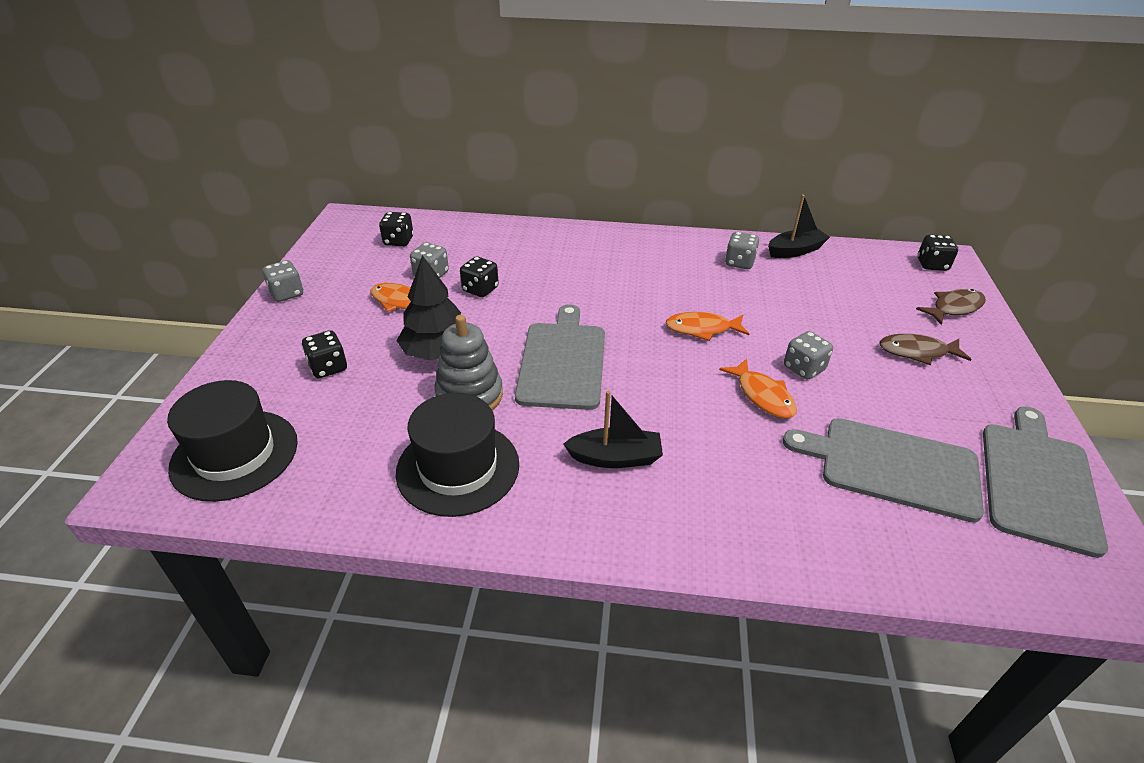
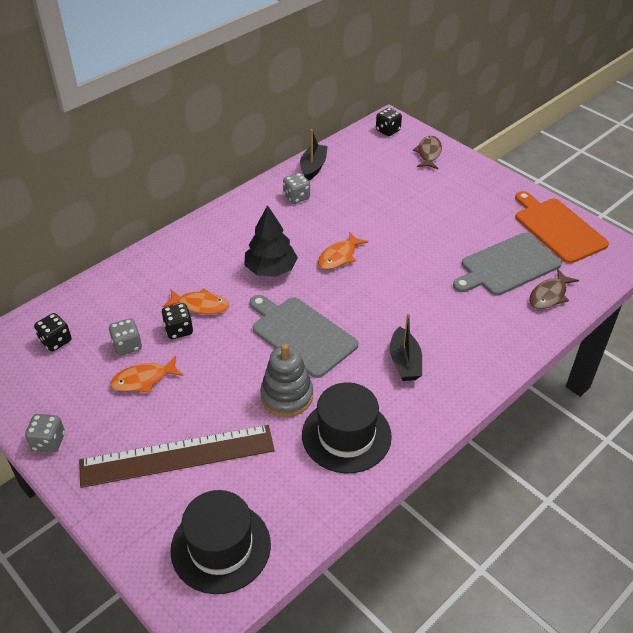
camera: 50 degrees left, 5 degrees up
(328, 367) = (177, 456): black dice -> brown ruler
(437, 352) = (225, 389): black tree -> black tree (271, 269)
(615, 458) = (404, 362): black boat -> black boat turned 135 degrees clockwise
(762, 396) = (417, 273): orange fish -> orange fish (200, 305)
(804, 368) = (414, 242): grey dice -> none
(917, 352) = (445, 194): brown fish -> brown fish (549, 295)
(1037, 481) = (557, 228): grey cutting board -> orange cutting board

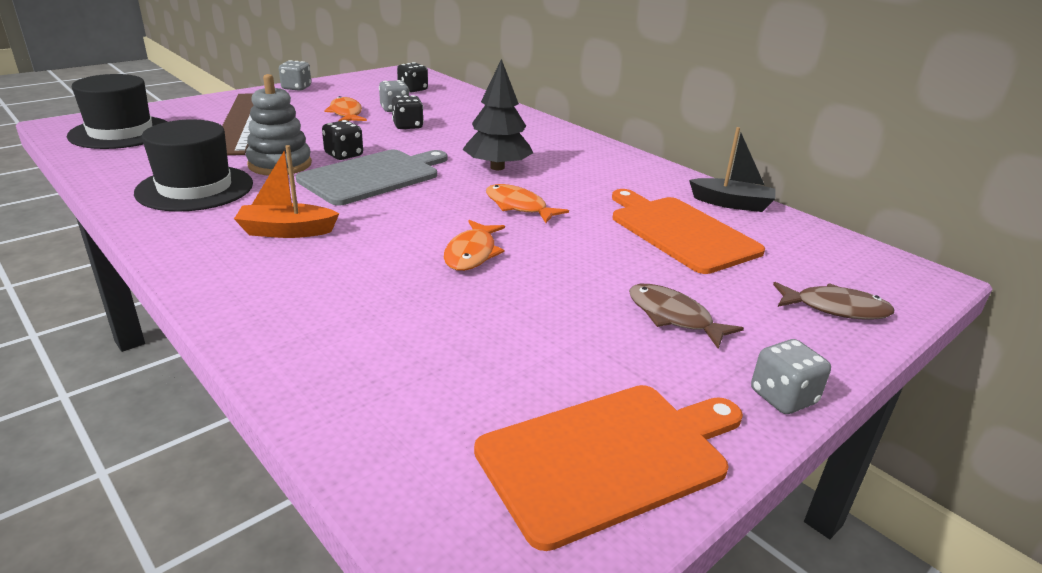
camera: 90 degrees right, 15 degrees down
(200, 305) = (442, 135): orange fish -> orange fish (472, 253)
(296, 197) = (652, 189): grey dice -> grey dice (783, 397)
(359, 192) = (680, 232): none -> orange cutting board
(388, 130) = (887, 273): black dice -> black dice (344, 155)
(404, 362) = (287, 231): black boat -> orange boat
(507, 266) = (478, 354): grey cutting board -> none
(549, 295) = (375, 395): brown fish -> brown fish (673, 317)

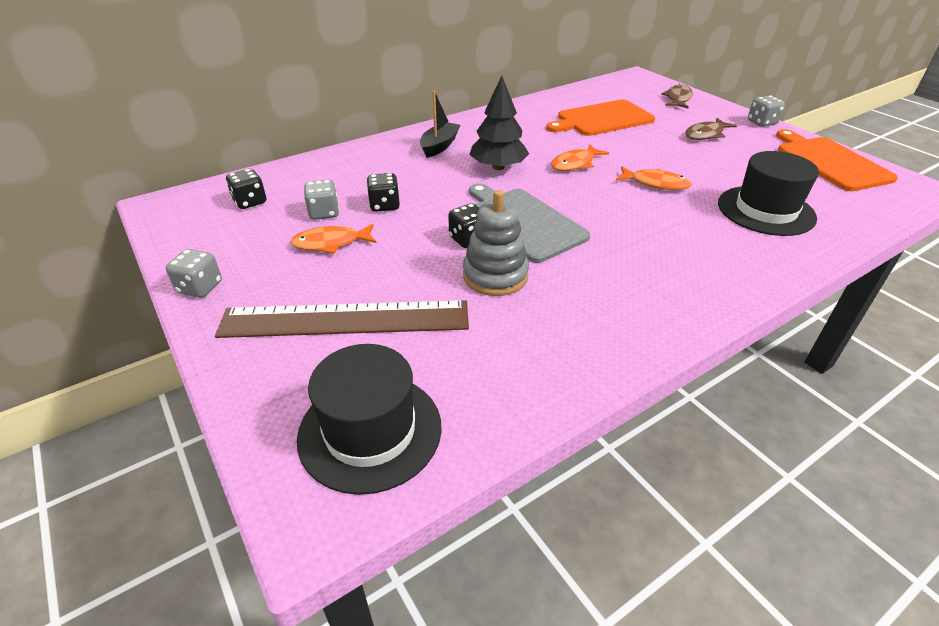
camera: 80 degrees left, 10 degrees up
(195, 188) = (565, 324): black hat -> black hat (765, 210)
(287, 231) = (646, 259): orange boat -> none
(731, 203) = (556, 100): black boat -> black boat (439, 146)

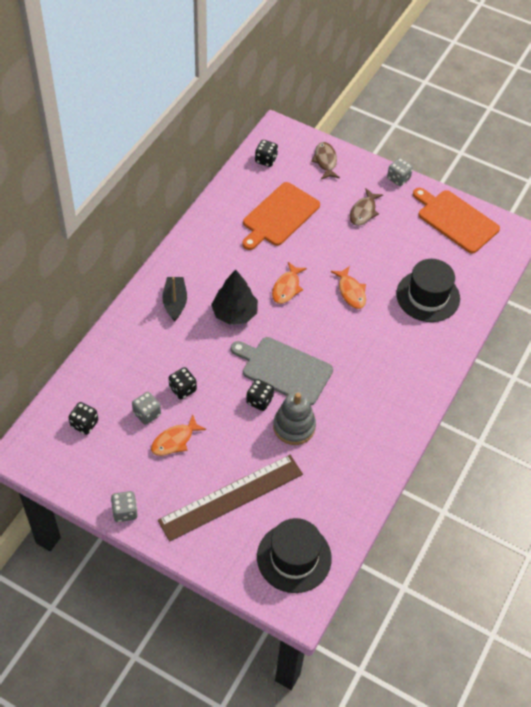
camera: 30 degrees left, 15 degrees up
(612, 88) = (266, 160): none -> black dice
(656, 184) = (351, 292): orange fish -> orange fish turned 75 degrees clockwise

